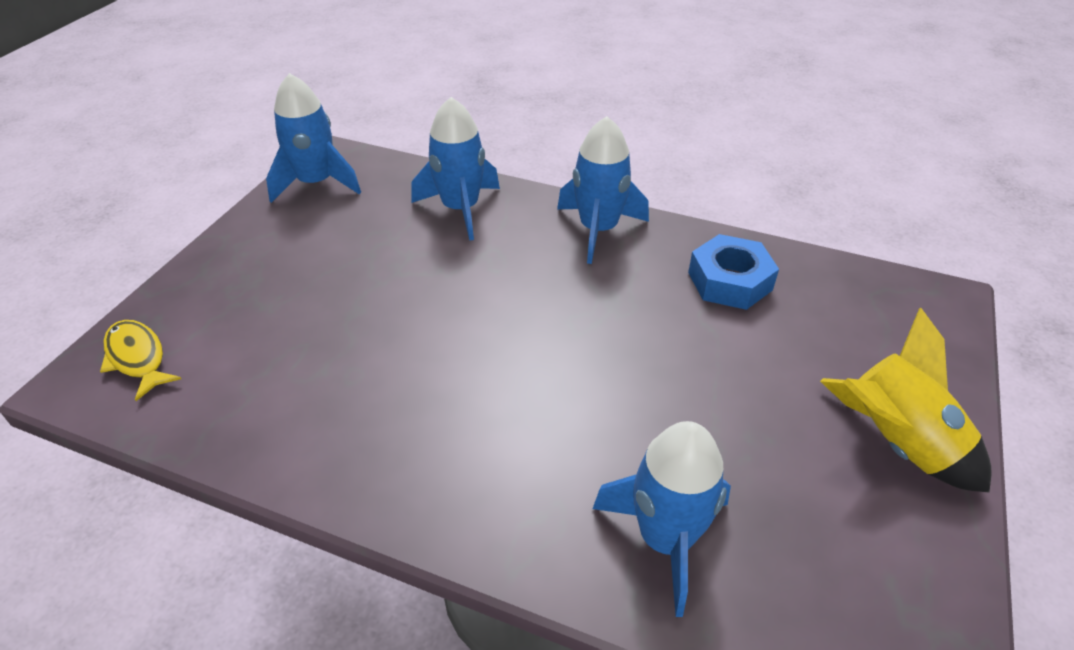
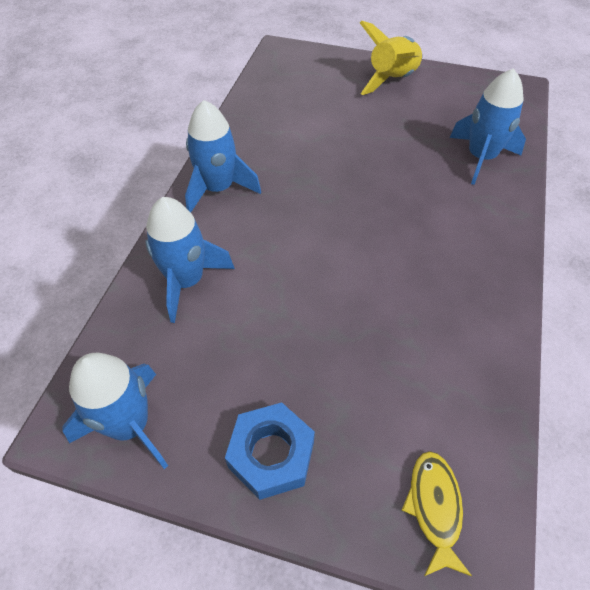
camera: 95 degrees left, 10 degrees up
(137, 358) = (434, 507): yellow fish -> yellow fish turned 135 degrees clockwise
(730, 281) = (274, 125): blue nut -> blue nut (271, 454)

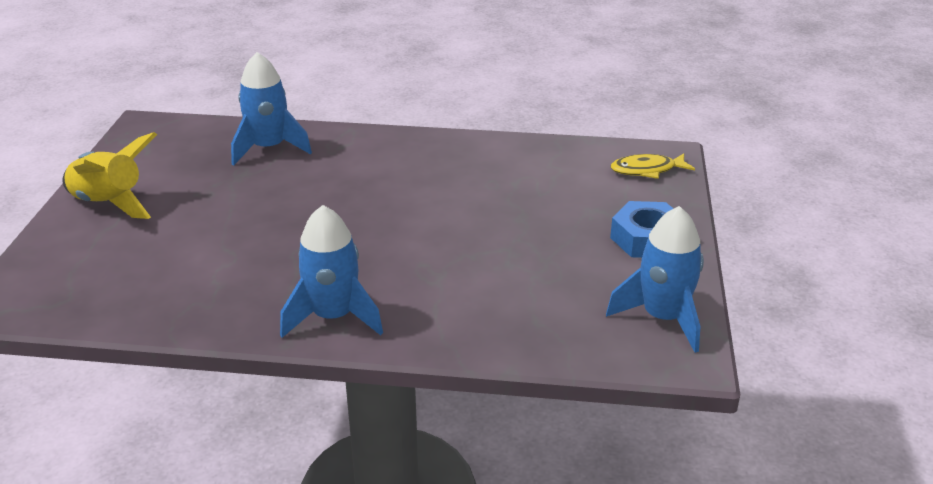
camera: 100 degrees left, 20 degrees down
(187, 281) = (486, 315): blue rocket -> none

